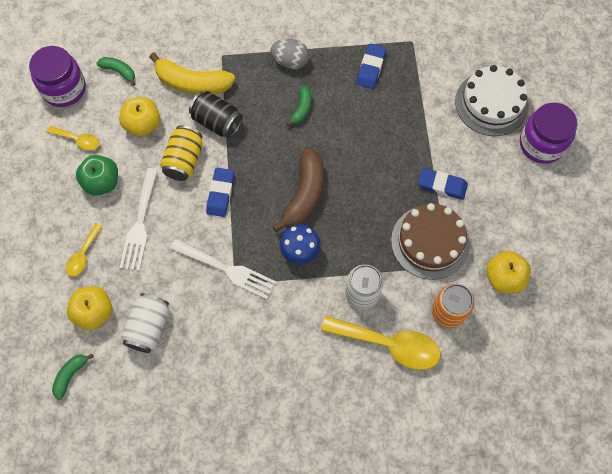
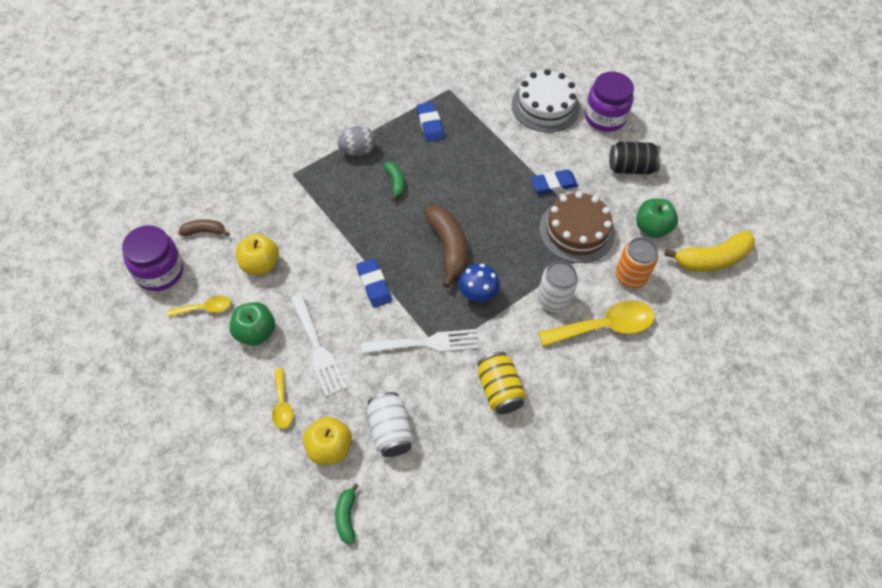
camera: 35 degrees left, 10 degrees down
(119, 71) = (204, 231): green banana -> brown banana
(184, 160) = (320, 274): yellow can -> yellow can (499, 390)
(192, 83) = (282, 208): yellow banana -> yellow banana (712, 259)
(217, 122) = (328, 228): black can -> black can (631, 168)
(503, 278) = (652, 228): yellow apple -> green apple

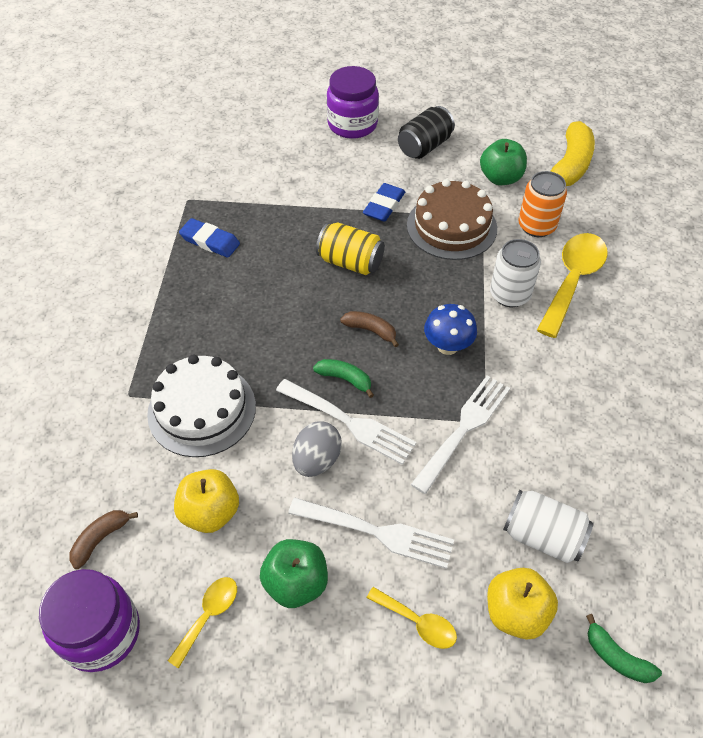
camera: 45 degrees left, 5 degrees down
(358, 151) = (169, 318): grey egg -> grey egg (317, 460)
(374, 284) = (349, 422): blue eraser -> white fork
(395, 182) = (246, 316): green banana -> green banana (345, 379)
(448, 248) = (371, 330): brown banana -> brown banana, size x0.53
(499, 390) = (572, 406): yellow can -> yellow can (350, 262)
(545, 106) = (293, 151): white cake -> white cake (202, 410)

